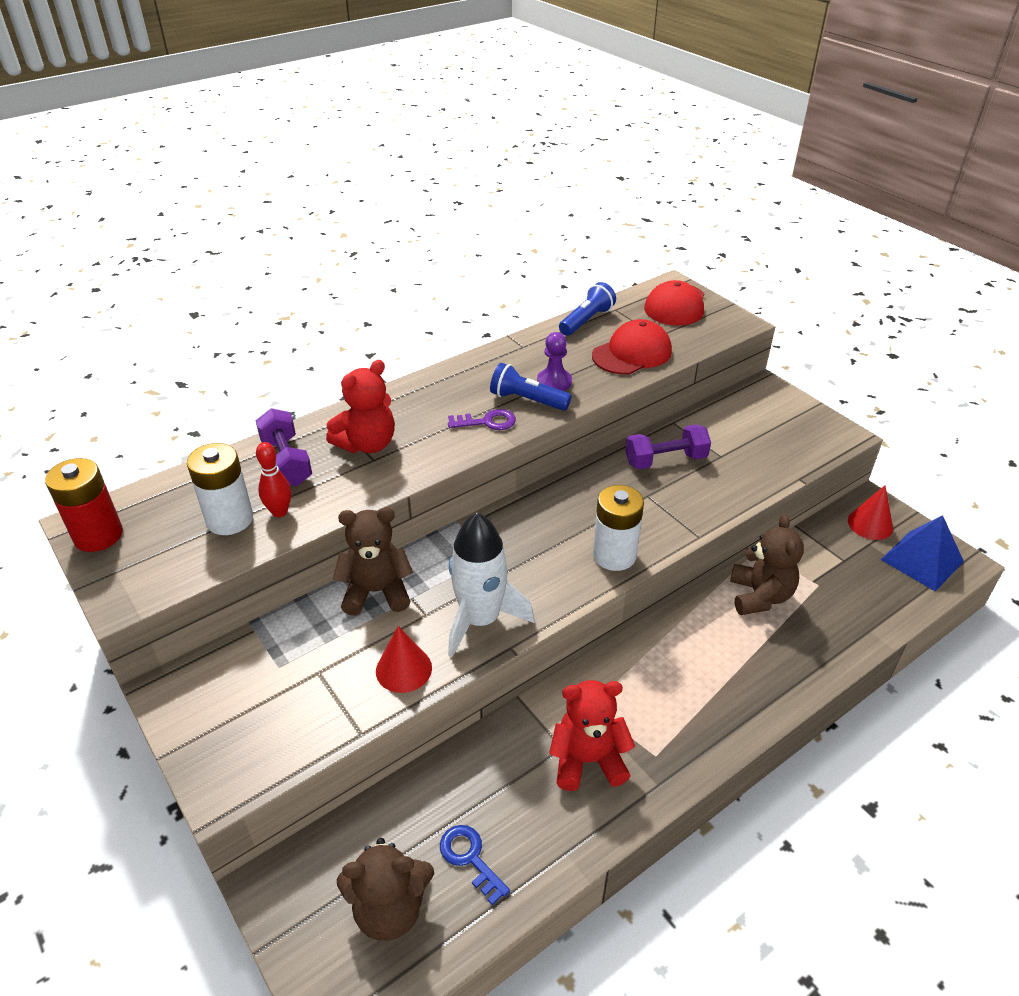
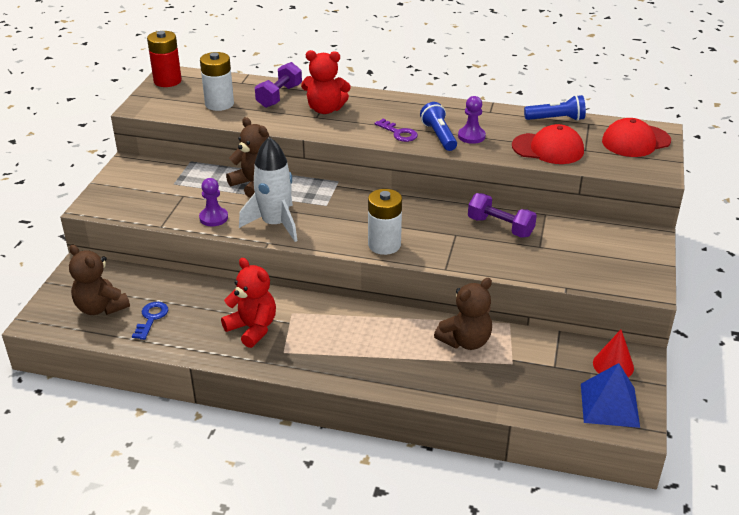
camera: 50 degrees right, 5 degrees down
(279, 512) = (242, 113): red bowling pin -> none
(403, 669) = (213, 218): red cone -> purple pawn

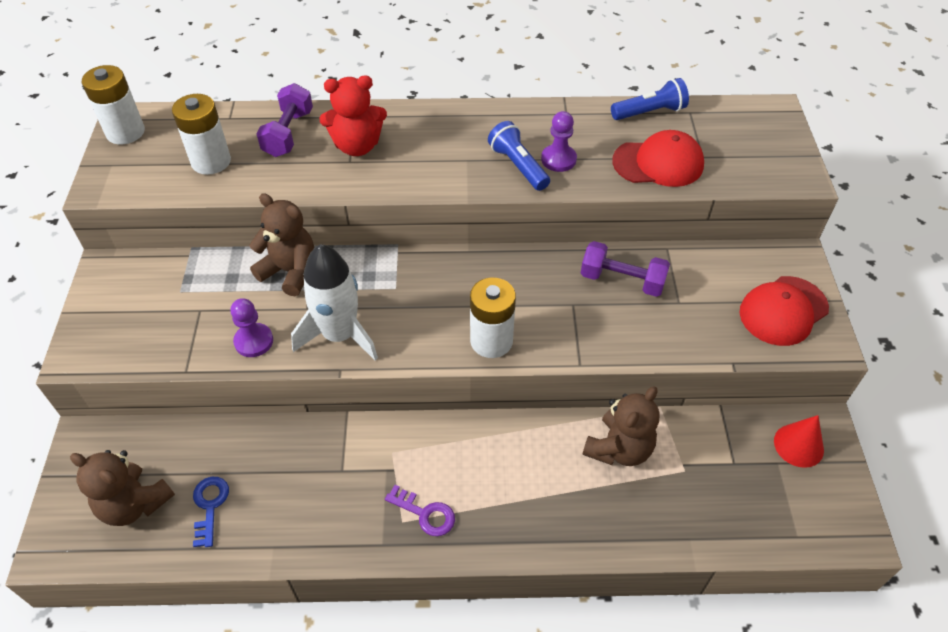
camera: 15 degrees left, 15 degrees up
(167, 81) = (125, 132): red battery -> white battery
(252, 328) = (350, 491): red teddy bear -> none
(399, 133) = (466, 170): purple key -> purple key (425, 514)
(609, 405) = (815, 509): blue pyramid -> none
(636, 141) = (755, 131): red cap -> red cap (783, 311)

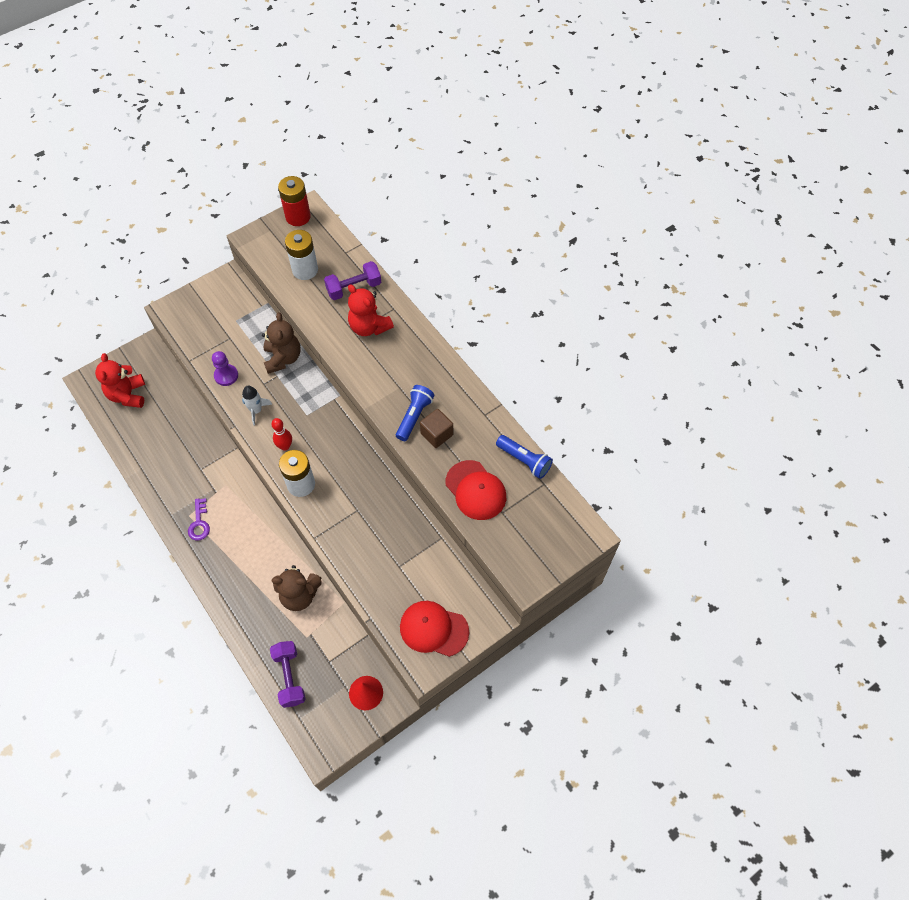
camera: 55 degrees right, 10 degrees up
(125, 132) = (298, 217): white battery -> red battery
(134, 504) = (128, 395): brown teddy bear -> red teddy bear
(210, 506) = (146, 426): blue key -> none
(340, 335) = (256, 410): white rocket -> white rocket, size x0.55
(421, 330) = (285, 446): none -> red bowling pin
(558, 159) = (436, 434): purple pawn -> brown cube
(622, 280) = (395, 526): purple dumbbell -> purple dumbbell (289, 677)

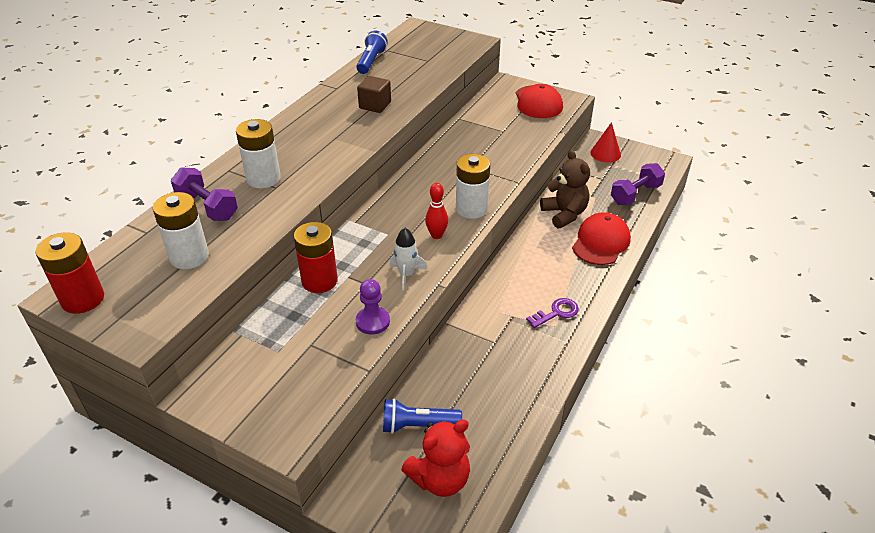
camera: 115 degrees left, 20 degrees down
(283, 358) = (319, 281): brown teddy bear -> red battery
(369, 327) = (263, 178): red teddy bear -> white battery
(414, 416) = (363, 121): blue flashlight -> blue flashlight (417, 425)
(475, 490) = (417, 75): red cap -> red cap (601, 242)

